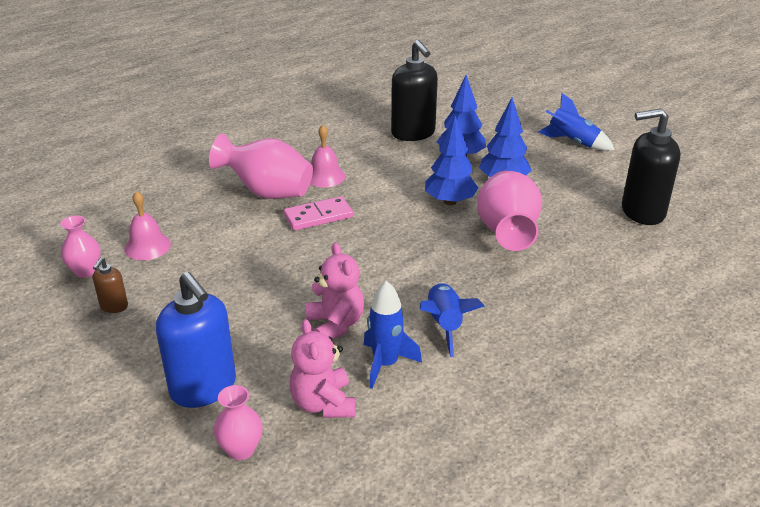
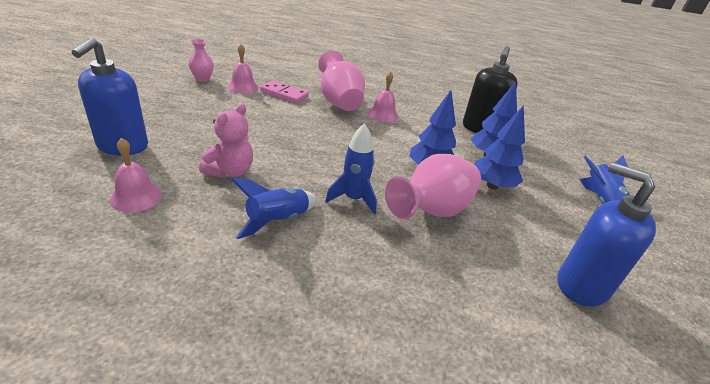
camera: 45 degrees right, 0 degrees up
(114, 306) = (179, 95): brown soap dispenser -> none
(241, 450) = (65, 181): pink vase -> none
(318, 216) = (339, 126): pink domino -> pink domino (284, 94)
(323, 403) = (136, 197): pink teddy bear -> pink bell
(385, 364) = (203, 209): blue rocket -> blue rocket (353, 199)
(642, 212) = (581, 285): black soap dispenser -> blue soap dispenser

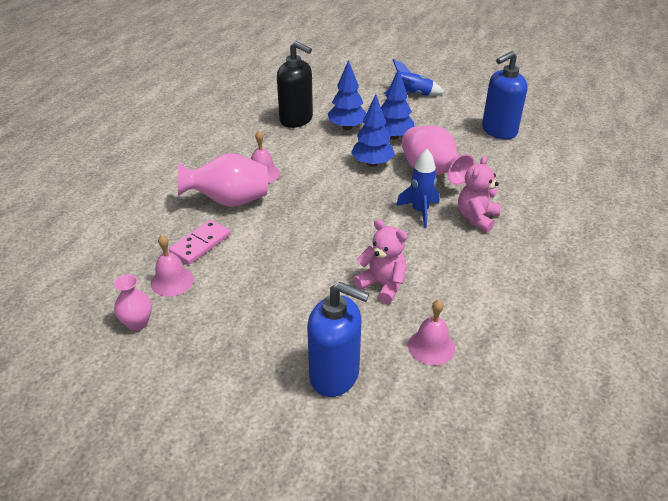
camera: 75 degrees left, 5 degrees up
(278, 221) = (454, 255): blue rocket -> none
(352, 244) = (476, 218): none -> pink teddy bear

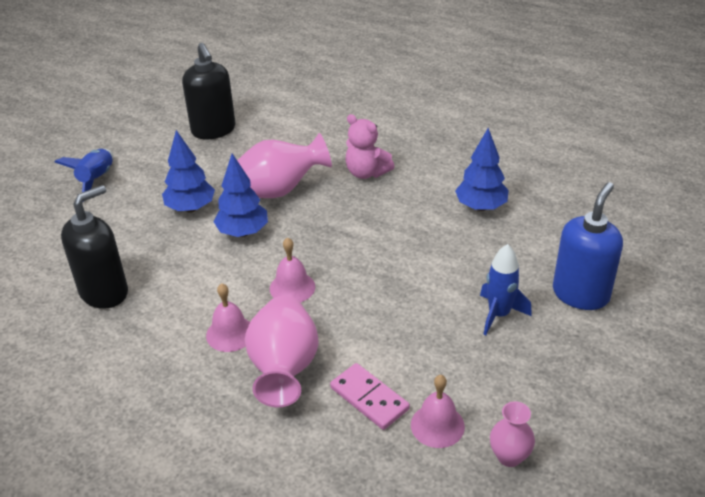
camera: 80 degrees left, 0 degrees up
(347, 127) = (149, 245): blue tree -> blue tree (480, 207)
(382, 285) = (460, 249): pink teddy bear -> none
(420, 211) = (346, 208): blue rocket -> blue rocket (499, 314)
(431, 346) = (544, 229): pink bell -> pink bell (292, 287)
(498, 131) = (213, 130): blue soap dispenser -> black soap dispenser

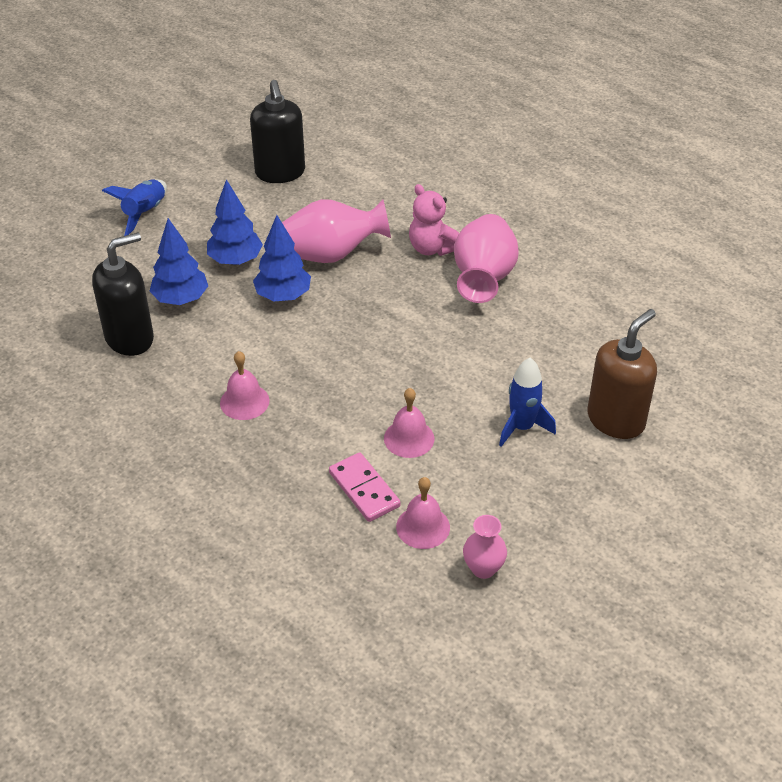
camera: 10 degrees right, 5 degrees up
(284, 369) = (288, 446): pink vase -> pink vase (483, 278)
(292, 287) = (318, 364): pink bell -> pink bell (409, 438)
(480, 207) = (543, 307): blue tree -> blue tree (181, 299)
(580, 294) = (616, 420): blue soap dispenser -> brown soap dispenser

